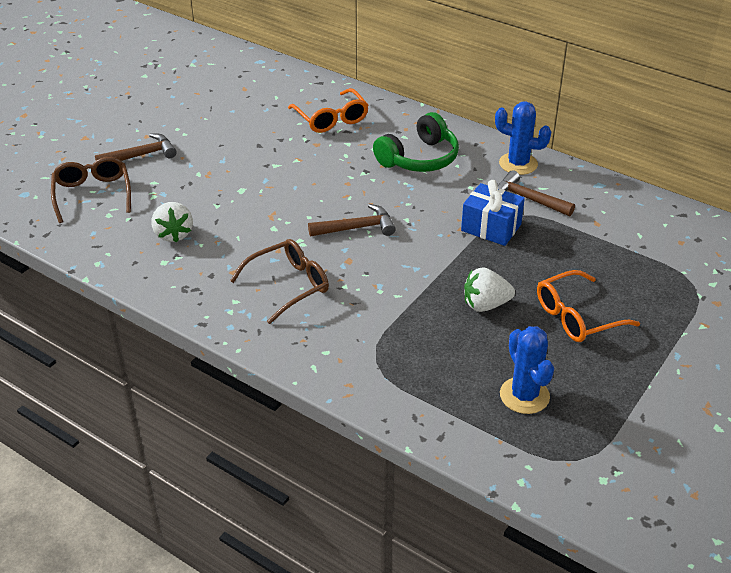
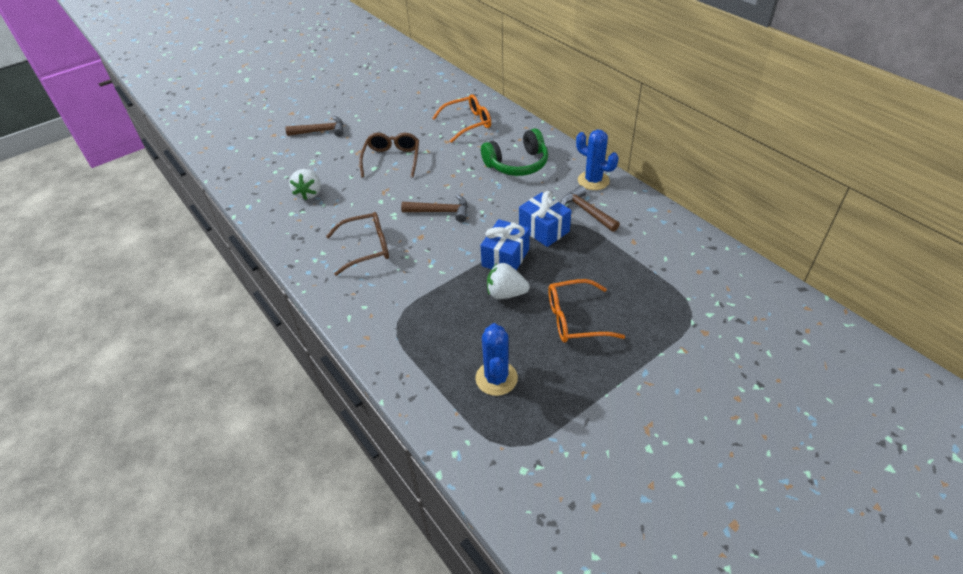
camera: 20 degrees right, 5 degrees up
(93, 194) = (273, 155): brown glasses -> brown glasses (392, 159)
(331, 119) = (468, 123): orange glasses -> orange glasses turned 105 degrees counterclockwise
(463, 266) = (505, 258): none -> blue gift

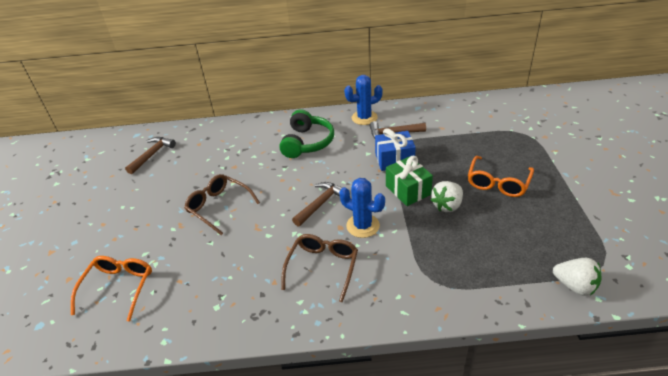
camera: 55 degrees left, 5 degrees down
(309, 193) = (201, 282): white strawberry -> white strawberry (575, 286)
(320, 131) = (113, 240): brown hammer -> brown hammer (152, 155)
(468, 123) = (226, 147): orange glasses -> orange glasses (118, 287)
(496, 378) = (533, 245): blue cactus -> blue cactus (363, 226)
(505, 258) = (408, 190): blue gift -> green gift

